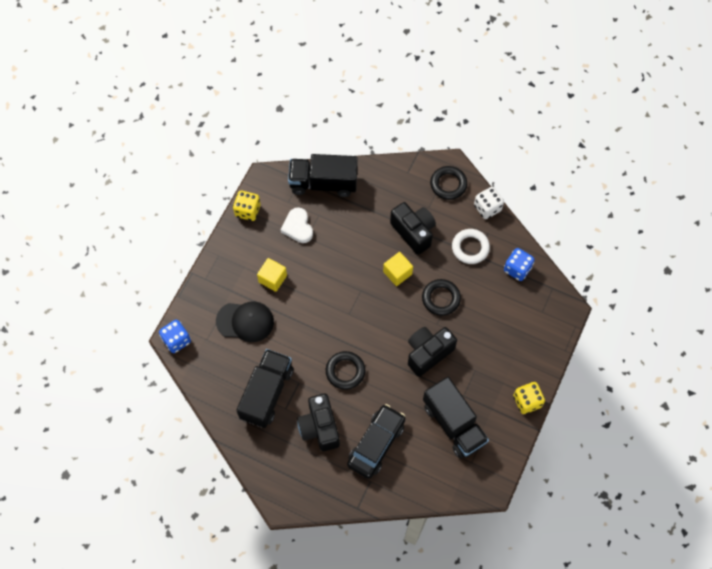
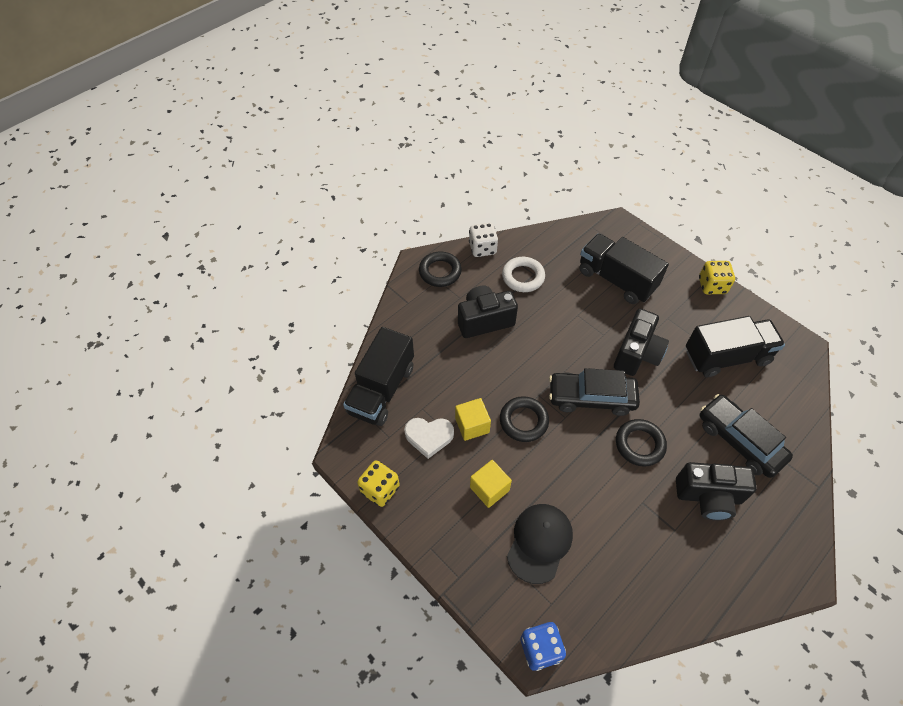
camera: 70 degrees left, 10 degrees down
(267, 393) = (649, 547): black truck -> black truck (616, 279)
(373, 328) = (591, 398): none -> black car
(397, 273) = (529, 351): yellow cube -> yellow cube (472, 425)
(428, 353) = (637, 354): black camera -> black camera turned 135 degrees counterclockwise
(441, 298) = (574, 321): black ring -> black ring (523, 421)
(517, 269) = (561, 247): blue dice -> none

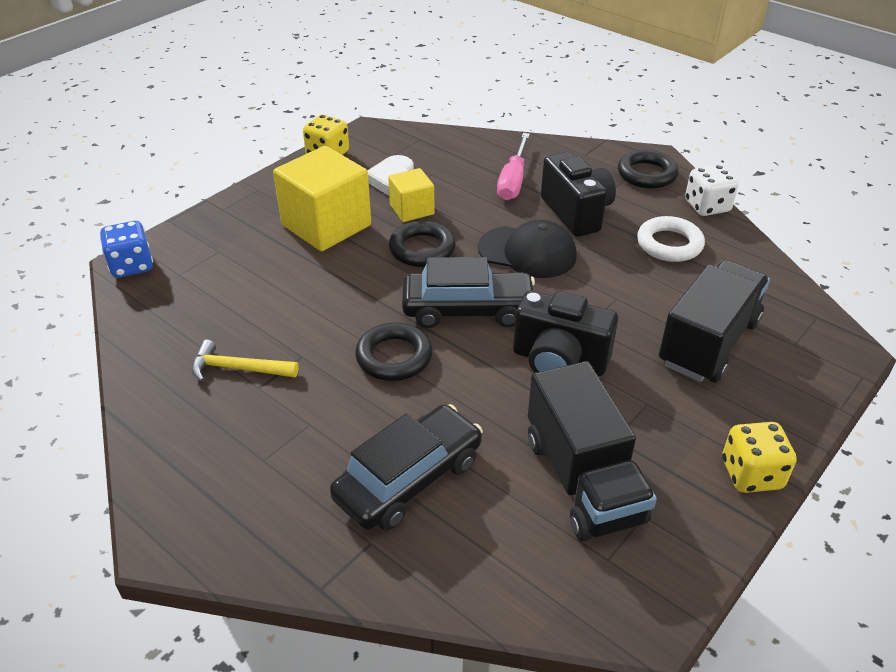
camera: 85 degrees right, 15 degrees down
(381, 390) = (452, 146): black truck -> none
(439, 353) = (513, 181): none -> pink screwdriver
(489, 489) = (326, 225): yellow cube -> yellow cube, size x1.83
(539, 543) = (255, 264): black cap -> black cap (527, 252)
(591, 398) = (467, 310): black car -> black car turned 90 degrees clockwise
(658, 545) = (238, 368): none -> yellow hammer
(708, 497) = (307, 429): black camera -> none

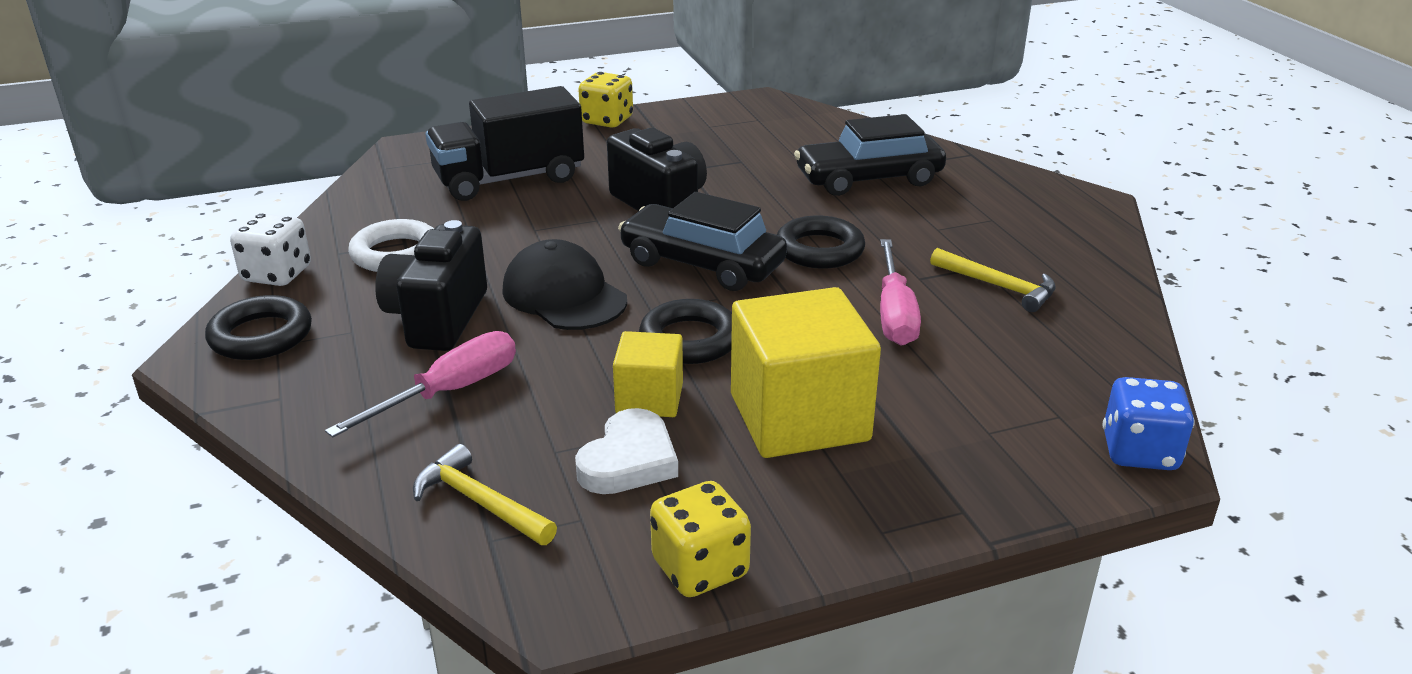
camera: 150 degrees left, 10 degrees down
(306, 314) = (894, 314): none -> pink screwdriver
(439, 147) = (480, 502): none -> yellow hammer
(583, 480) = (731, 147): black truck -> none

